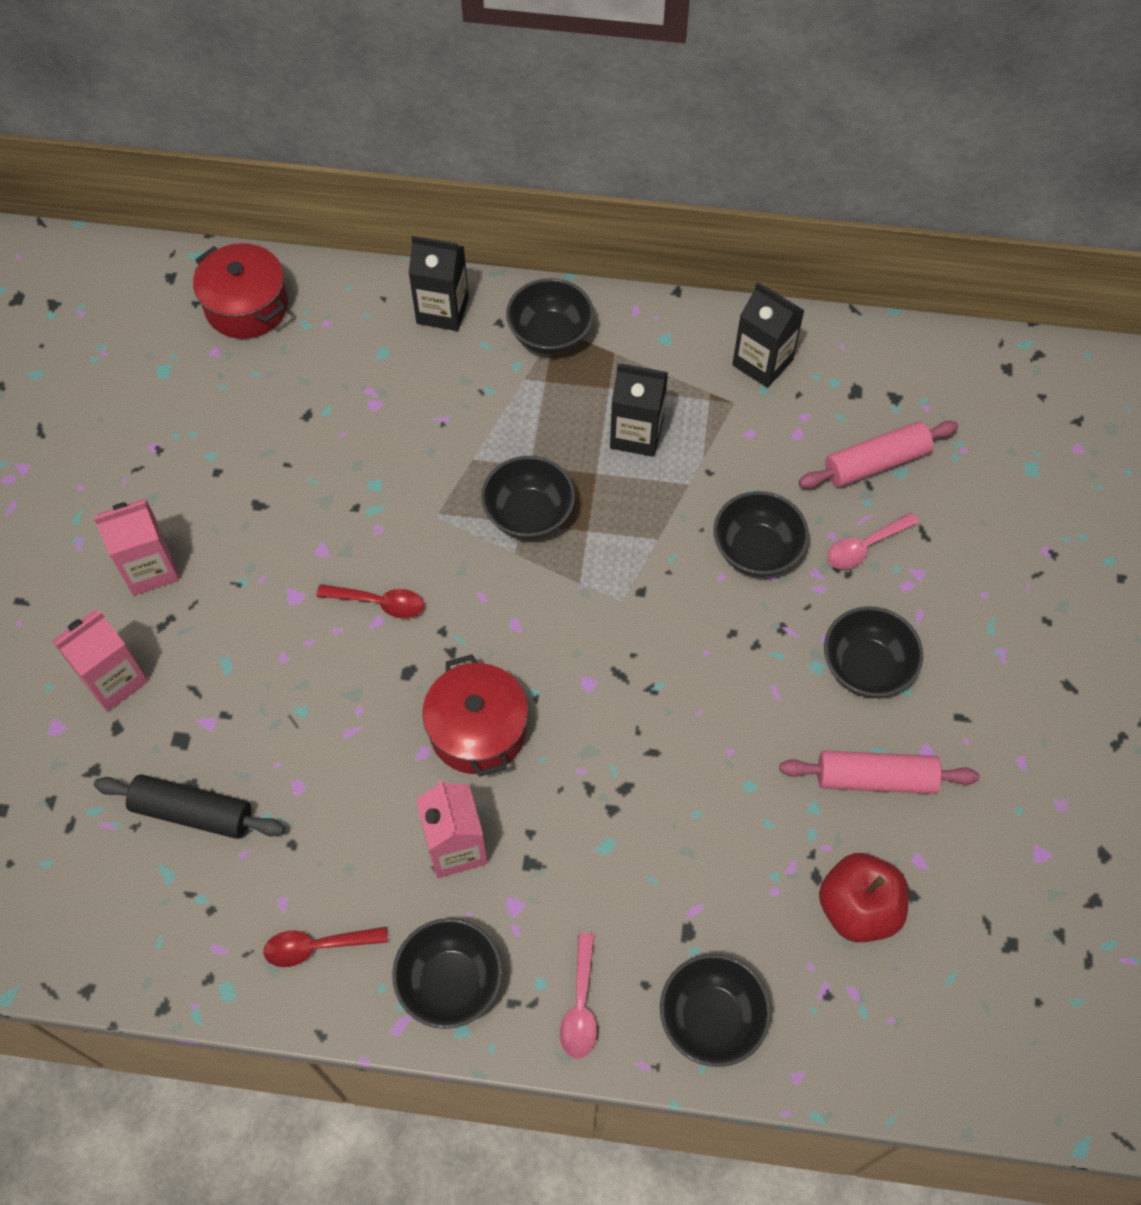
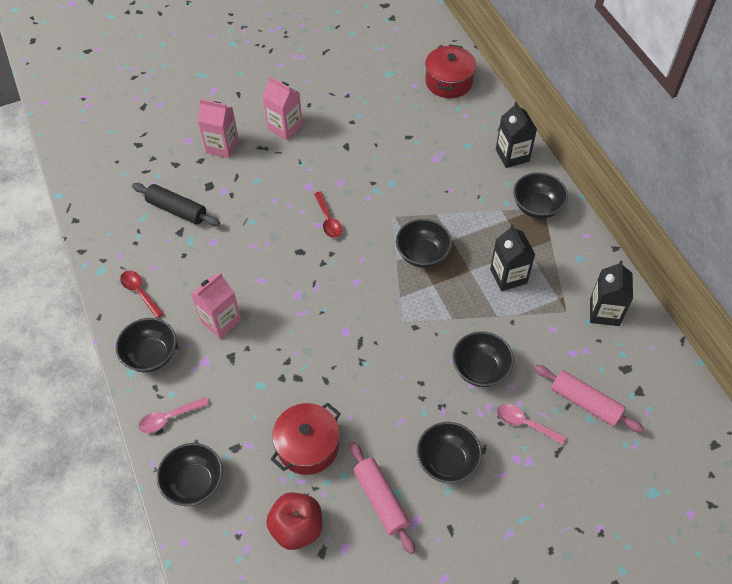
camera: 60 degrees right, 5 degrees down
(193, 812) = (177, 210): black rolling pin -> black rolling pin turned 45 degrees counterclockwise
(478, 730) = (288, 297): red pot -> red pot (307, 446)

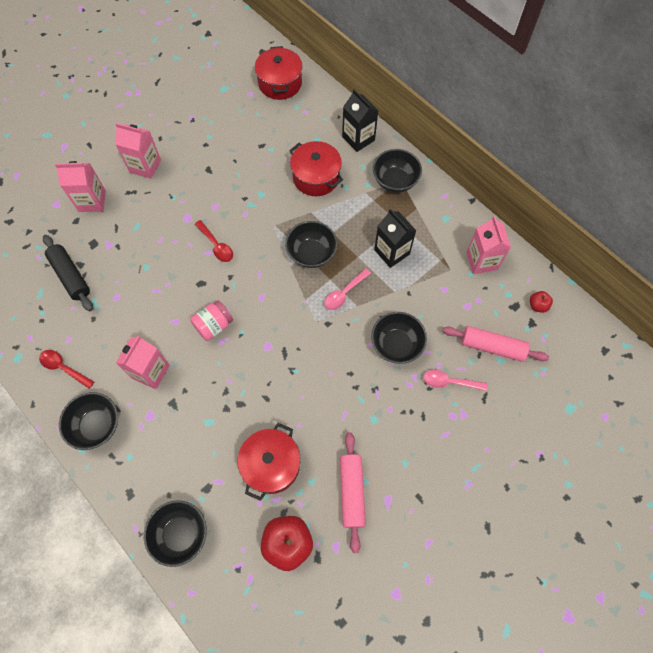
camera: 20 degrees left, 10 degrees up
(169, 418) = (135, 480): pink spoon -> pink spoon (344, 293)
(177, 210) = (70, 276): black rolling pin -> black rolling pin turned 45 degrees clockwise
(298, 295) = (214, 326): none -> pink jar
(381, 499) = (351, 492): pink rolling pin -> pink rolling pin turned 45 degrees clockwise
(447, 461) = (396, 438): black bowl -> none
(454, 181) = (316, 177): none -> red pot
(604, 312) = (481, 261): black carton -> pink carton
(652, 375) = (537, 305): none -> red apple

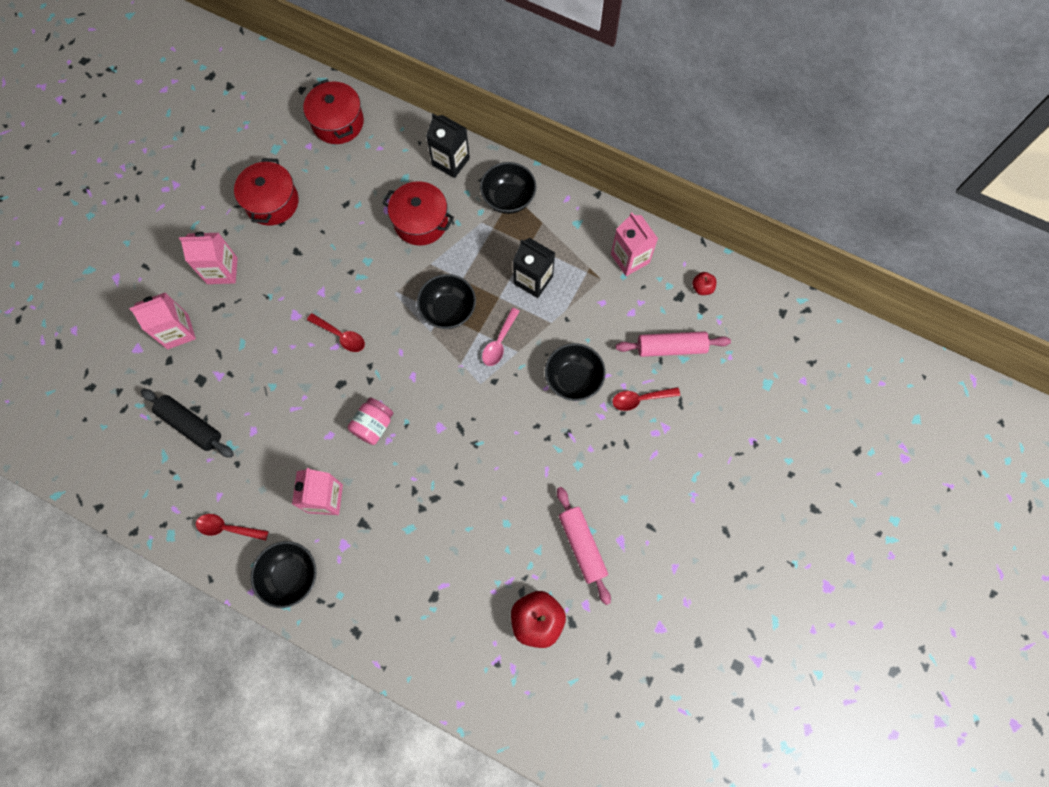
camera: 20 degrees left, 5 degrees up
(181, 534) = (425, 652): black bowl -> none
(271, 464) = (491, 548): red pot -> red pot (272, 202)
(449, 382) = (640, 399): pink spoon -> red spoon

